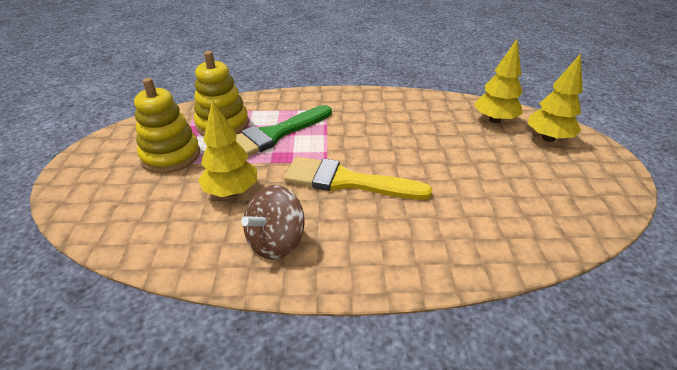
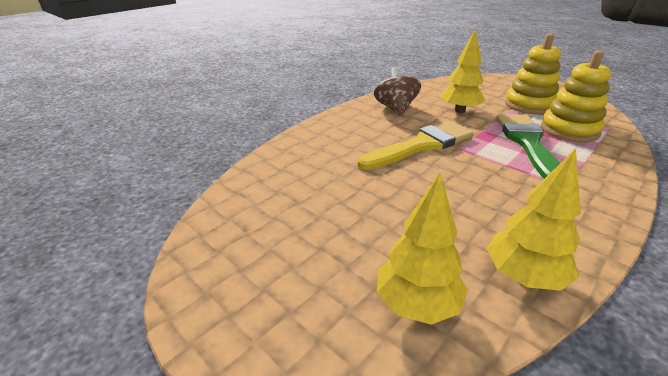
camera: 135 degrees right, 5 degrees down
(548, 138) = (319, 316): yellow tree -> yellow tree (523, 276)

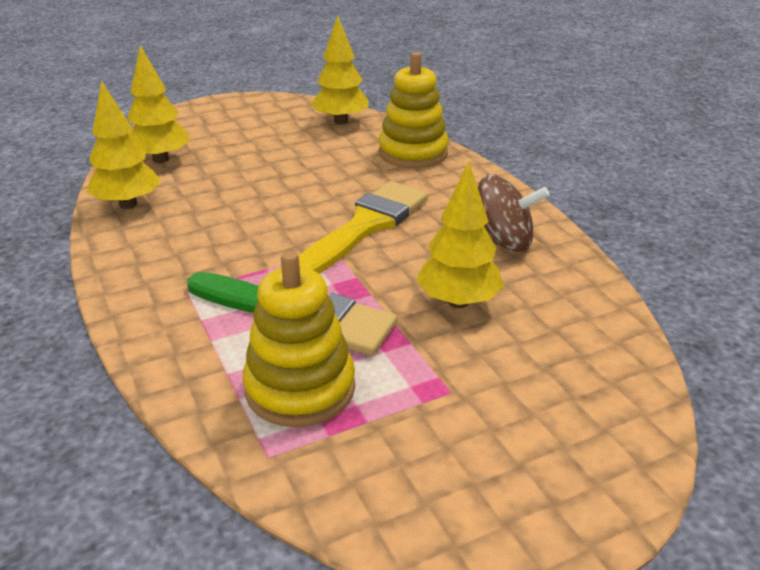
camera: 110 degrees right, 0 degrees up
(246, 199) = (341, 121): none -> yellow tree
(421, 145) = (365, 226): yellow brush -> yellow brush turned 135 degrees counterclockwise
(529, 105) = (435, 404): yellow stacking toy -> yellow stacking toy (413, 153)

